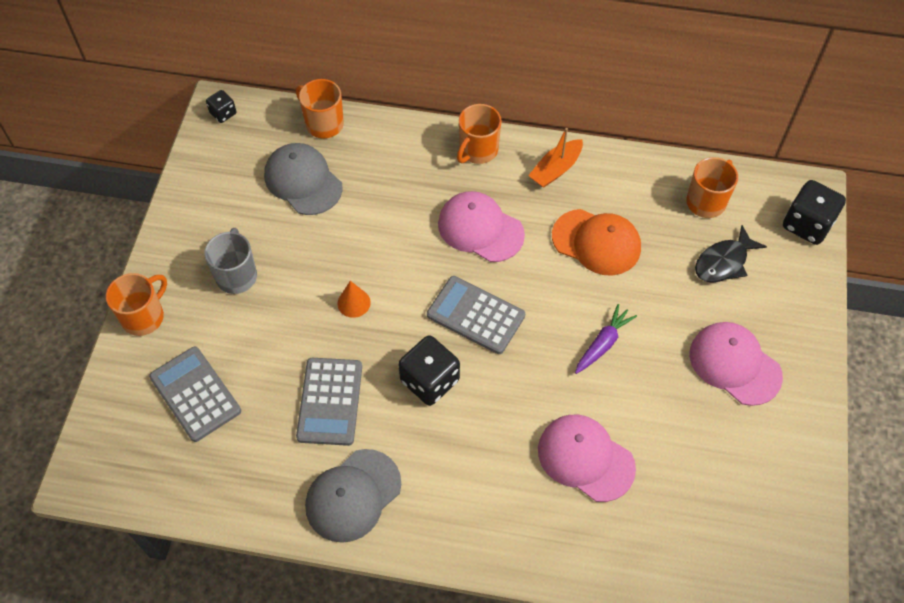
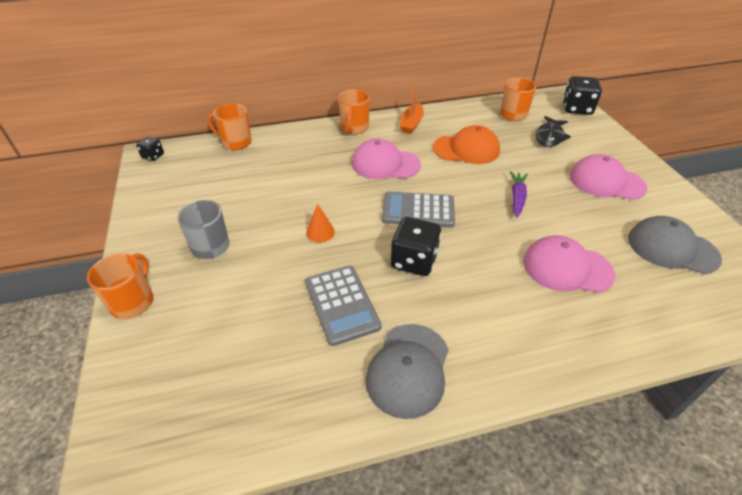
camera: 25 degrees left, 15 degrees down
(195, 394) = (211, 345): grey calculator -> none
(303, 181) = (237, 175): grey cap -> grey cap (672, 248)

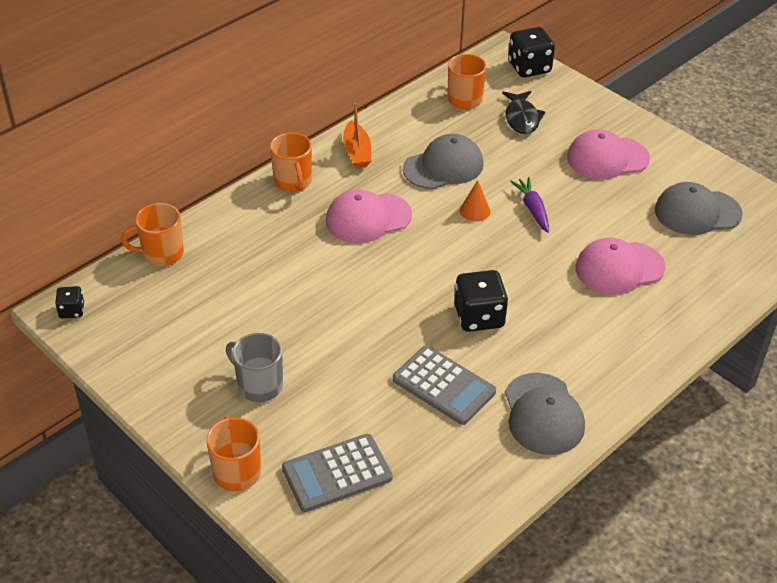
camera: 30 degrees left, 0 degrees up
(320, 232) = (363, 324): orange cone -> orange cone (475, 211)
(418, 210) = (444, 261): grey calculator -> grey calculator (337, 473)
(466, 149) = (443, 166): orange cap -> grey cap

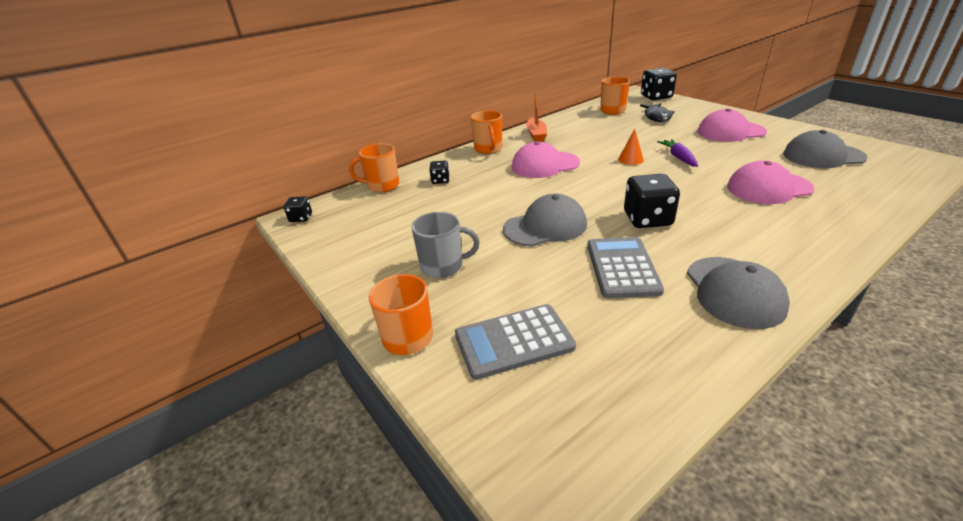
camera: 10 degrees right, 10 degrees down
(236, 245) = (440, 180): none -> black dice
(259, 385) = (443, 266): grey mug -> grey mug turned 135 degrees clockwise
(443, 166) = (602, 139): grey cap -> grey cap (545, 226)
(444, 386) = (622, 267): grey calculator -> grey calculator turned 135 degrees counterclockwise

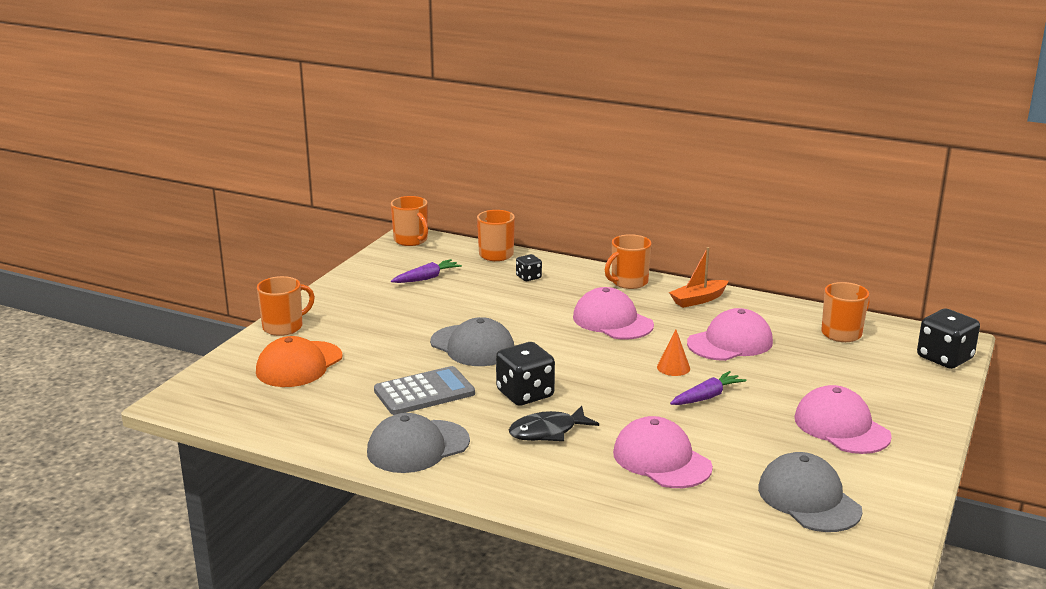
camera: 60 degrees right, 10 degrees down
(301, 218) = (411, 240): black dice -> orange mug
(389, 224) = (426, 278): none -> purple carrot
(443, 266) = (377, 317): grey mug -> none
(514, 341) = (299, 365): grey calculator -> orange cap
(604, 137) = (730, 342): none -> pink cap
(656, 117) = (849, 368): black fish -> black fish (547, 432)

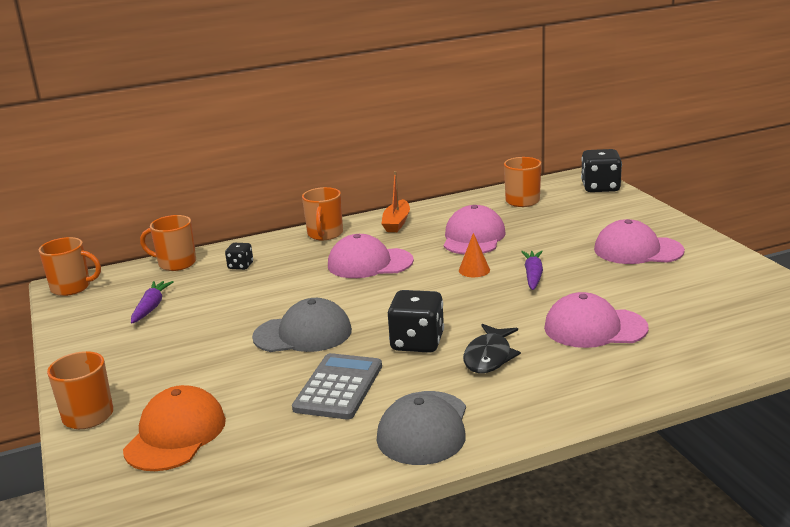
camera: 45 degrees left, 0 degrees up
(299, 365) = (175, 435): orange cap -> orange cap turned 150 degrees counterclockwise
(809, 499) = (713, 298): grey cap -> none

